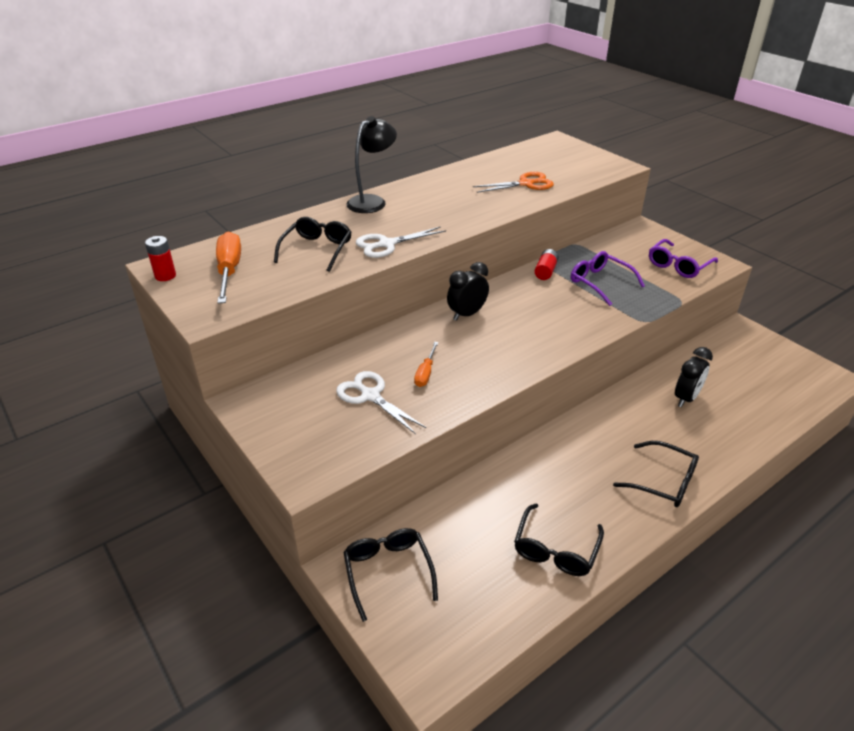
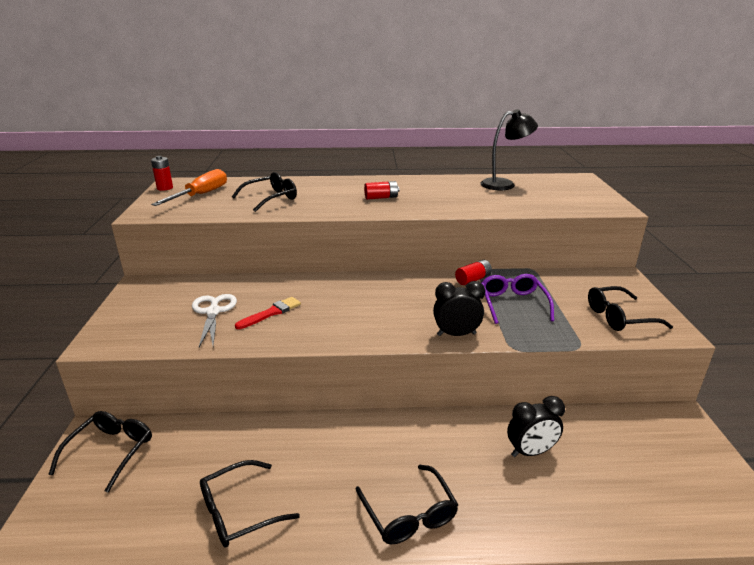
camera: 35 degrees right, 10 degrees down
(372, 201) = (357, 182): black lamp -> black lamp (504, 184)
(386, 244) = (321, 207): white scissors -> none
(424, 213) = (381, 197): none -> red battery
(425, 373) = (271, 313): orange screwdriver -> red brush
(467, 314) = (361, 287): black clock -> black clock (456, 334)
(526, 184) = (498, 199): orange scissors -> none
(678, 265) = (619, 317): purple glasses -> black glasses

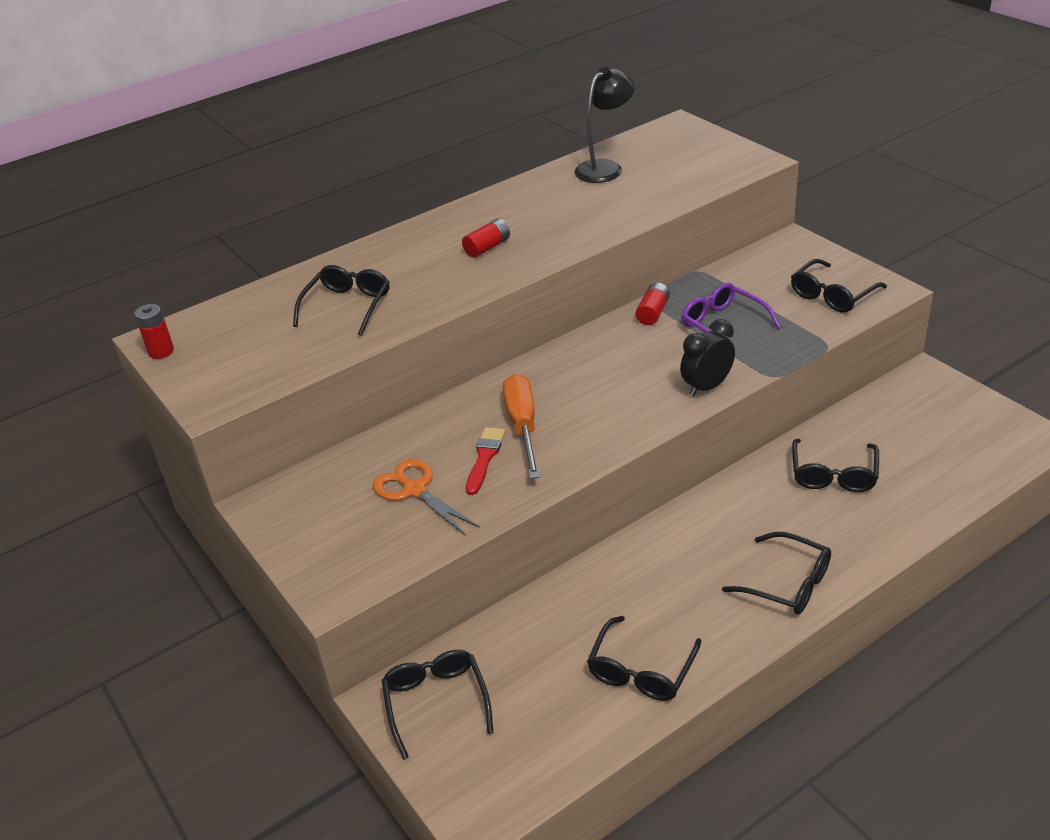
camera: 30 degrees left, 10 degrees up
(201, 195) = (238, 341): orange screwdriver -> orange screwdriver (523, 426)
(213, 312) = (414, 490): white scissors -> orange scissors
(530, 452) = (833, 474): black clock -> black glasses

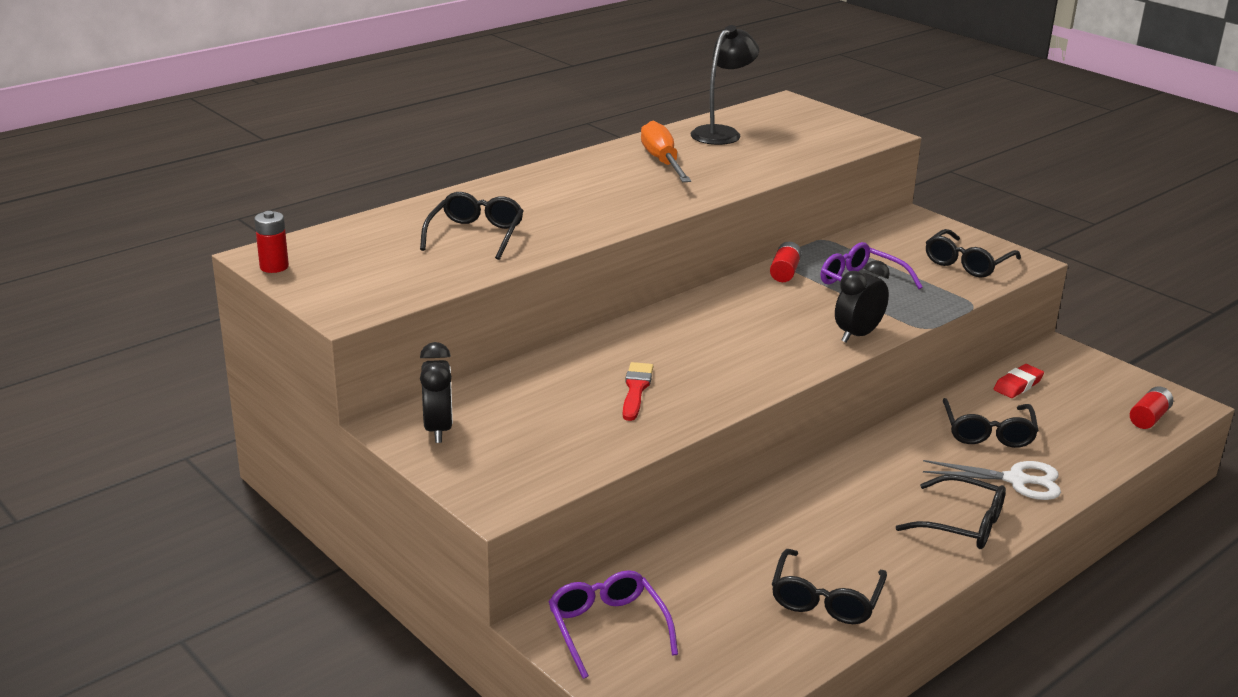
camera: 10 degrees left, 10 degrees down
(298, 508) = (438, 429): none -> black clock
(414, 490) = (566, 415): orange scissors -> none
(436, 703) = (608, 629): black glasses -> purple glasses
(487, 247) = (615, 192): red battery -> red battery (1149, 418)
(523, 426) = (670, 363): orange screwdriver -> orange screwdriver (662, 162)
(850, 531) = (1016, 480): none -> white scissors
(873, 417) = (1017, 385): none -> red eraser

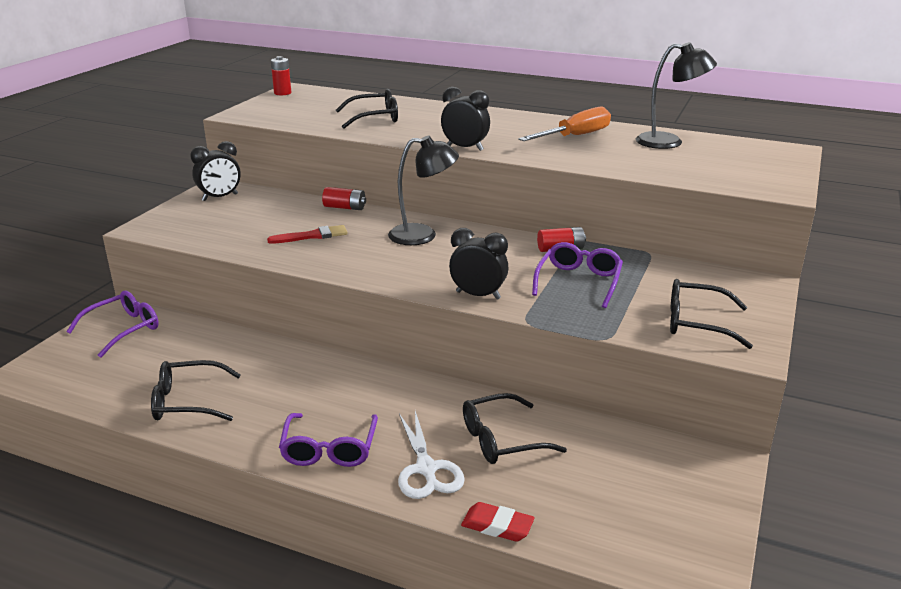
camera: 65 degrees right, 0 degrees up
(645, 215) = (465, 148): none -> black clock
(692, 327) = (423, 235): none -> black lamp
(961, 524) = (329, 448): black glasses -> purple glasses
(1017, 385) = (614, 444): red eraser -> red eraser (497, 526)
(1149, 418) = (638, 548): red battery -> red battery (344, 207)

